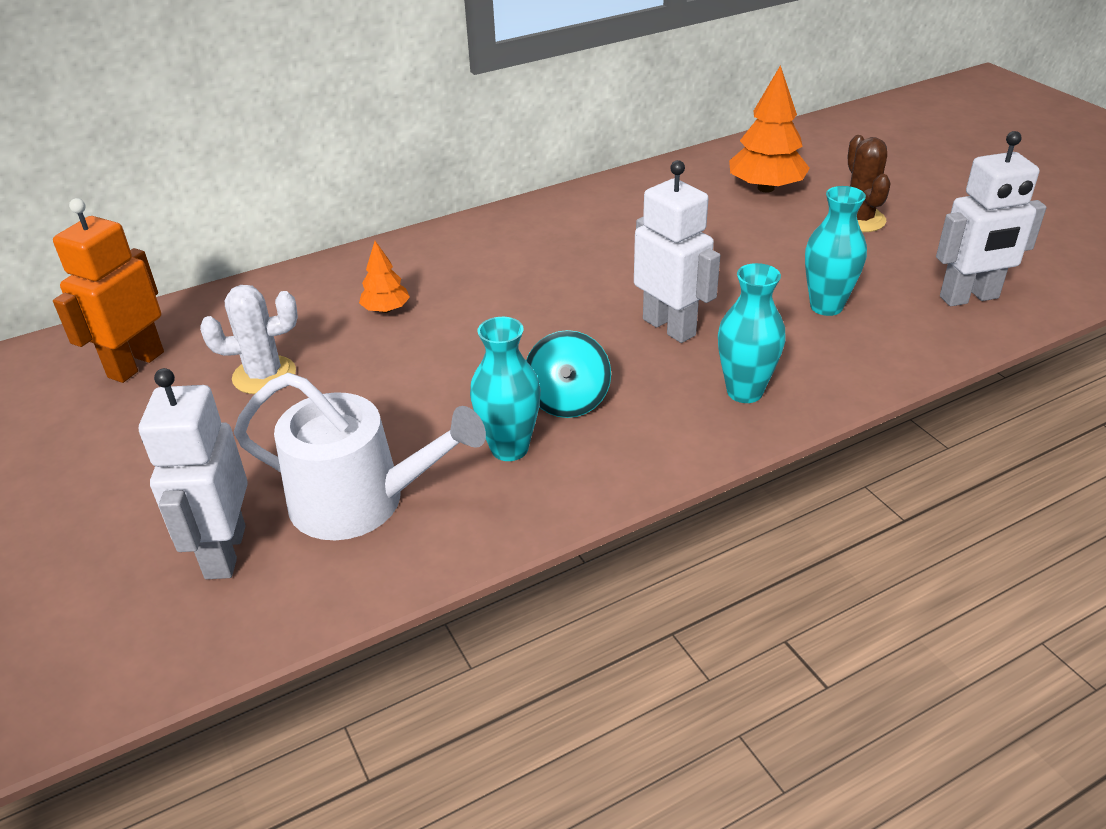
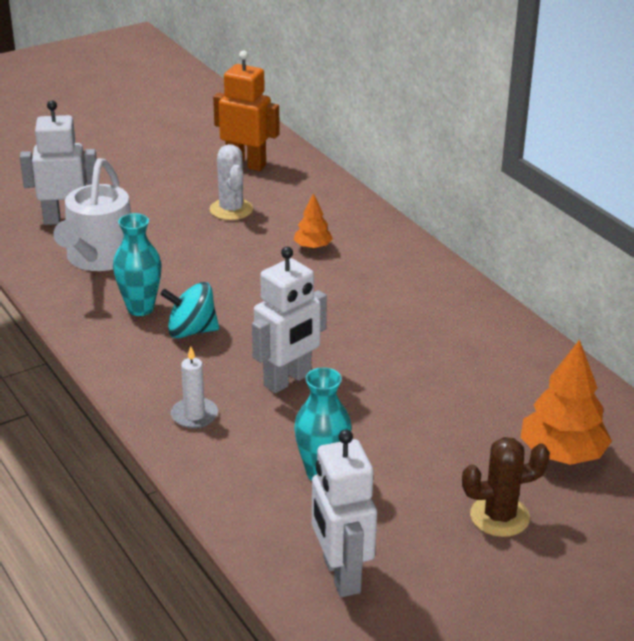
camera: 85 degrees right, 5 degrees down
(744, 392) = (194, 415): turquoise vase -> white candle

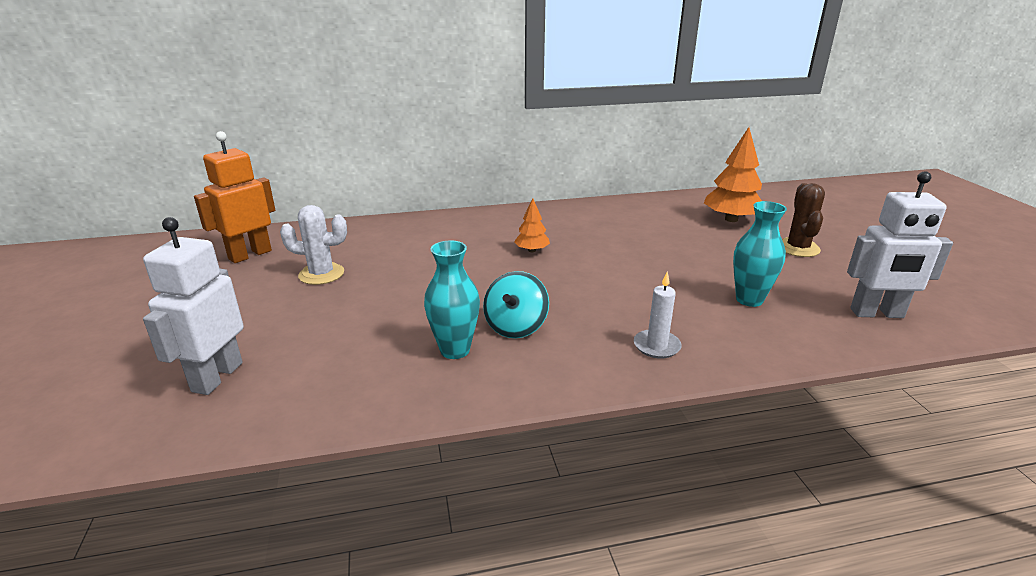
camera: 70 degrees left, 5 degrees down
(98, 257) = (329, 363): white watering can -> none
(288, 380) = (617, 293): white robot -> none
(313, 247) = (424, 250): orange tree -> orange tree (532, 250)

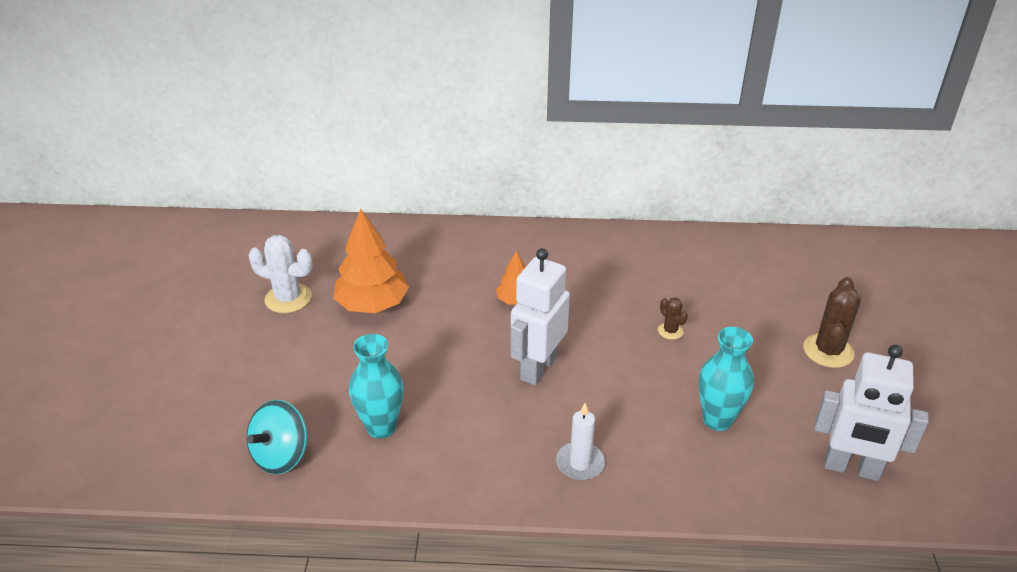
camera: 15 degrees right, 10 degrees up
(217, 377) = (164, 416): white robot -> white robot (537, 368)
(250, 255) = (227, 257): orange robot -> none
(516, 327) = (451, 409): turquoise spinning top -> turquoise spinning top (281, 455)
(670, 252) = (670, 331): none -> brown cactus
(731, 219) = (776, 288): orange tree -> orange tree (372, 305)

